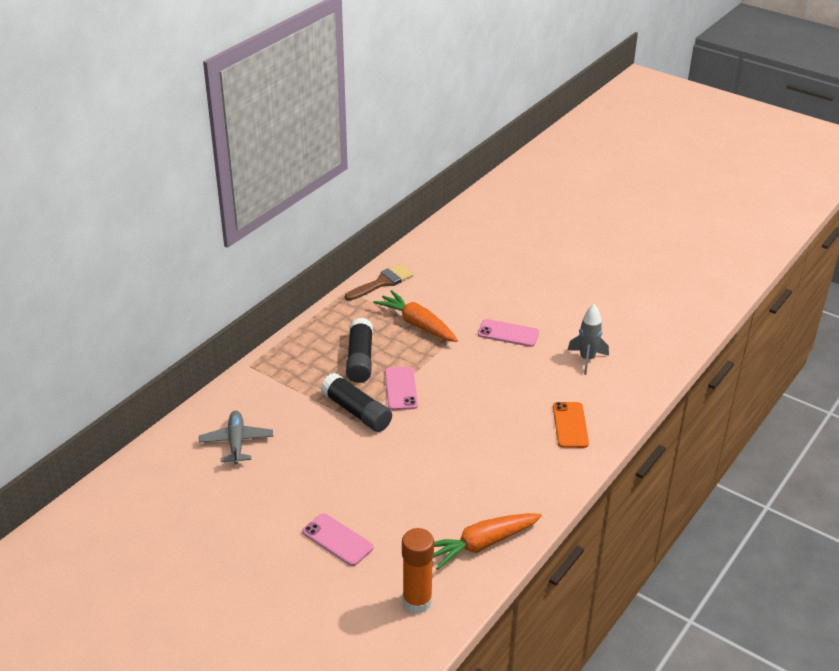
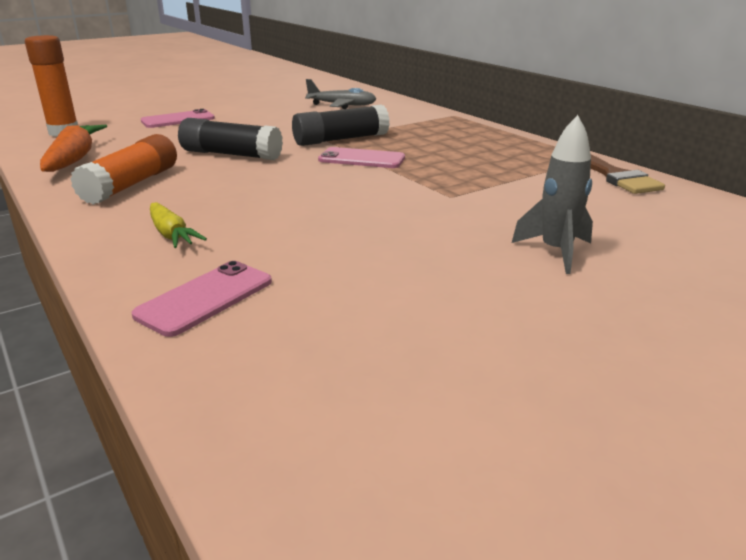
camera: 110 degrees right, 10 degrees down
(360, 359) = (435, 149): black glue stick -> black glue stick (231, 154)
(417, 324) = (497, 182): orange carrot -> none
(508, 333) = (441, 234): pink phone -> pink phone (205, 298)
(513, 480) = (131, 184): none -> orange glue stick
(570, 425) = (171, 234): orange phone -> yellow carrot
(587, 359) = (314, 286): grey rocket -> grey rocket (556, 252)

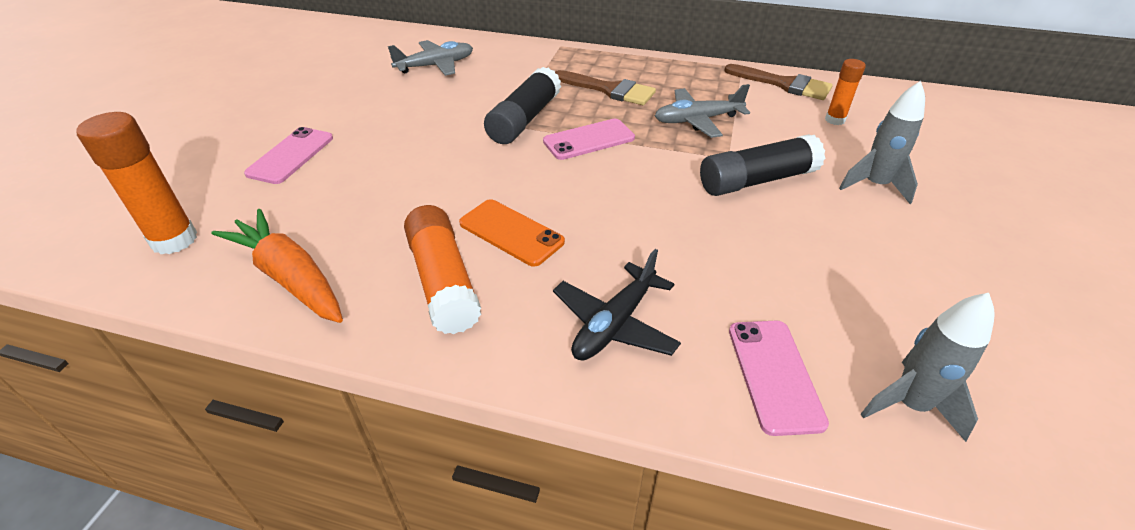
camera: 40 degrees left, 15 degrees up
(171, 234) = (614, 324): yellow carrot -> black plane
(211, 180) = (511, 232): none -> orange phone
(231, 154) = (460, 187): black glue stick -> black glue stick (757, 180)
(260, 360) = (910, 405): none -> grey rocket
(438, 142) = (609, 90): none -> brown brush
(473, 173) = (697, 120): none -> grey plane
(616, 207) = (835, 120): none -> orange glue stick

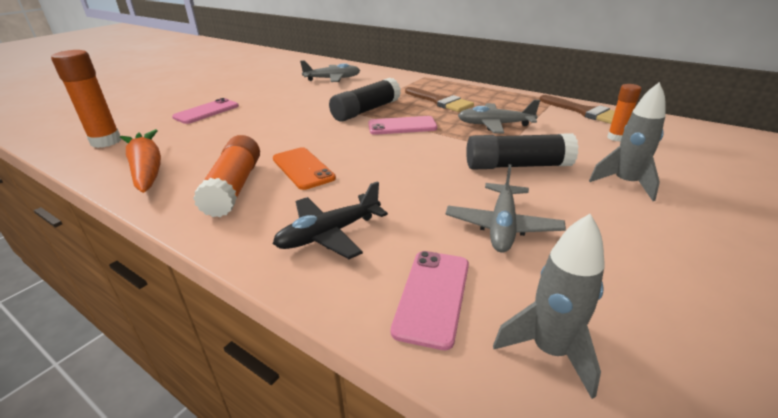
camera: 20 degrees right, 10 degrees down
(789, 269) = (502, 226): none -> grey plane

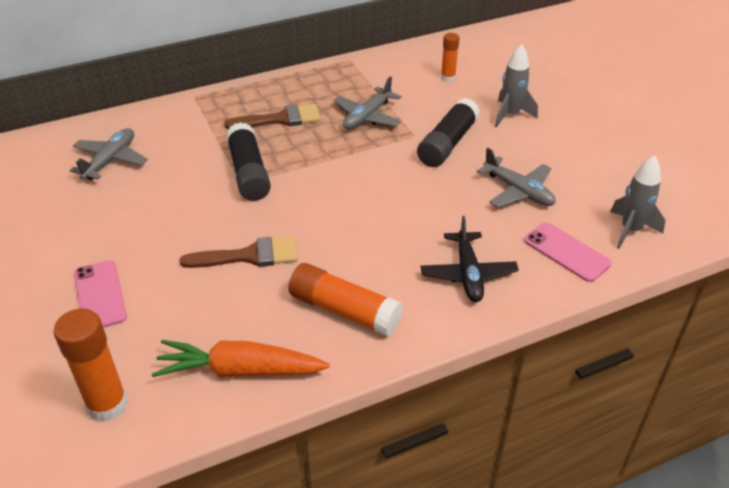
camera: 60 degrees left, 10 degrees up
(303, 168) = (345, 257): orange phone -> none
(402, 126) = (314, 166): pink phone -> none
(585, 112) = (391, 62): brown brush -> brown brush (249, 256)

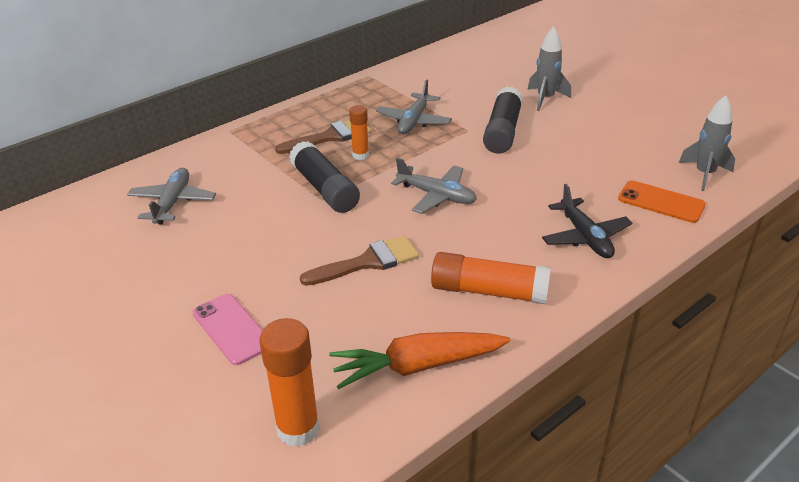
camera: 15 degrees left, 5 degrees down
(448, 78) = (470, 77): orange glue stick -> orange glue stick (360, 155)
(518, 191) = (589, 160): grey plane -> grey plane (436, 196)
(566, 252) = (661, 202): pink phone -> orange phone

